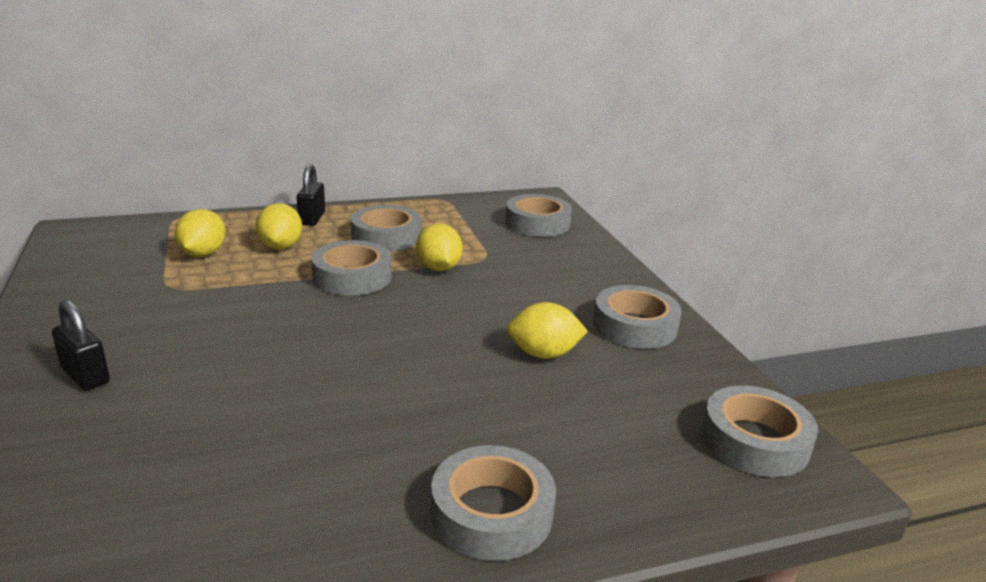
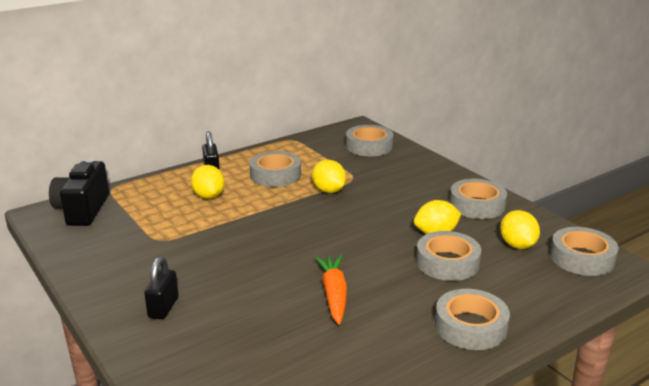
camera: 15 degrees left, 0 degrees up
(85, 376) = (163, 307): black padlock -> black padlock turned 75 degrees clockwise
(120, 235) = (83, 210): none -> black camera
(203, 254) = (158, 212): yellow lemon -> yellow lemon (517, 245)
(325, 410) = (334, 294): none -> orange carrot
(352, 277) = (277, 208): grey tape -> grey tape (447, 262)

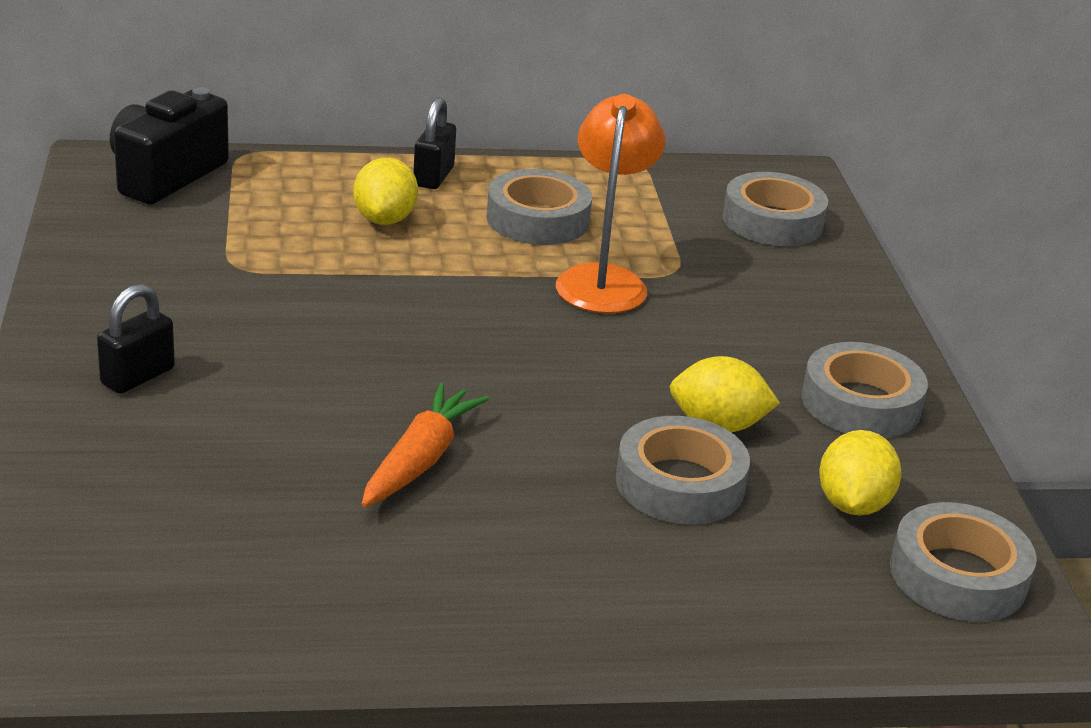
camera: 25 degrees right, 5 degrees up
(329, 190) = (603, 280): yellow lemon -> orange lamp
(470, 326) = (596, 604): grey tape -> none

